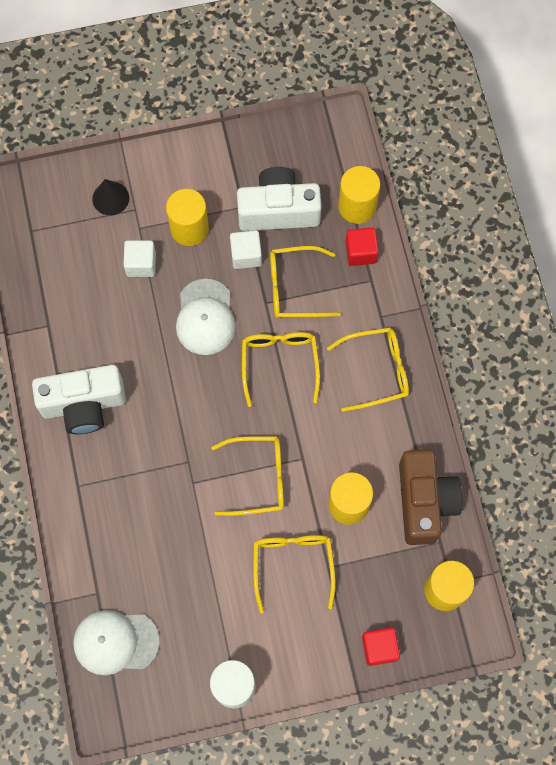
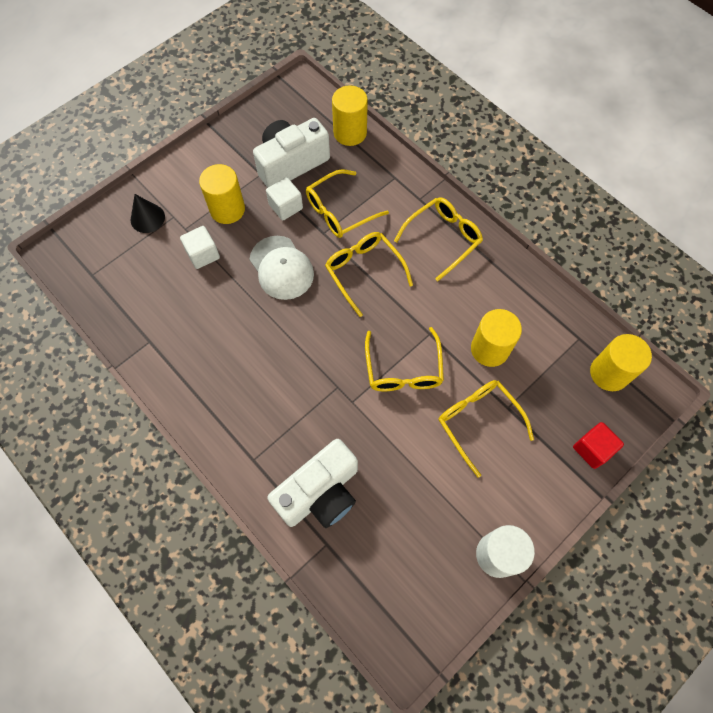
camera: 30 degrees left, 5 degrees down
(84, 405) = (219, 389): white camera -> white camera (320, 493)
(115, 642) = (369, 578): white cap -> none
(257, 478) = (403, 369): yellow glasses -> yellow glasses turned 120 degrees clockwise
(360, 252) = (374, 162): red cube -> none
(424, 502) = (546, 315): brown camera -> none

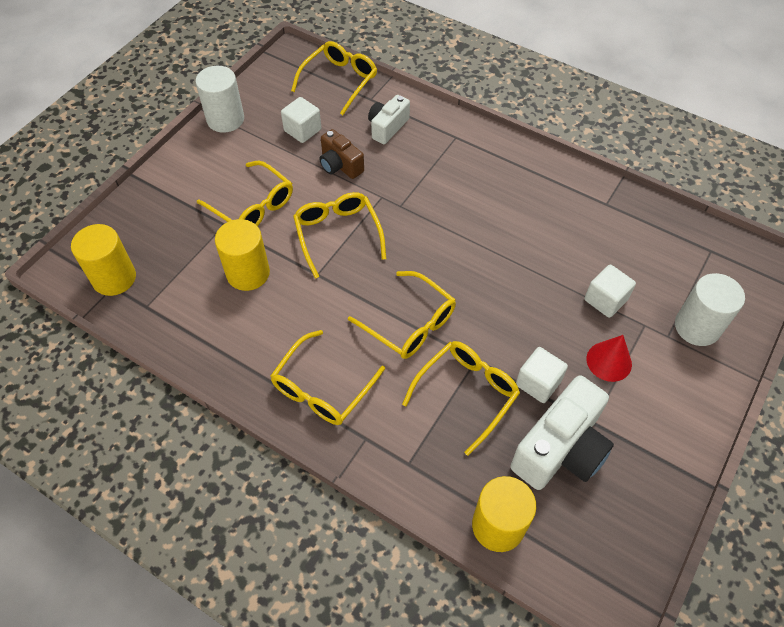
camera: 165 degrees right, 10 degrees down
(147, 218) = (697, 327): black cone -> white cylinder
(227, 209) = (609, 361): yellow cylinder -> red cone
(281, 268) = (508, 306): white cap -> none
(320, 493) = (387, 127): white camera -> white camera, size x0.58
(355, 585) = (339, 81): none -> yellow glasses
(383, 452) = (340, 165): none -> brown camera
(413, 513) = (302, 130): none -> white cube
(592, 449) = (137, 207): red cube -> none

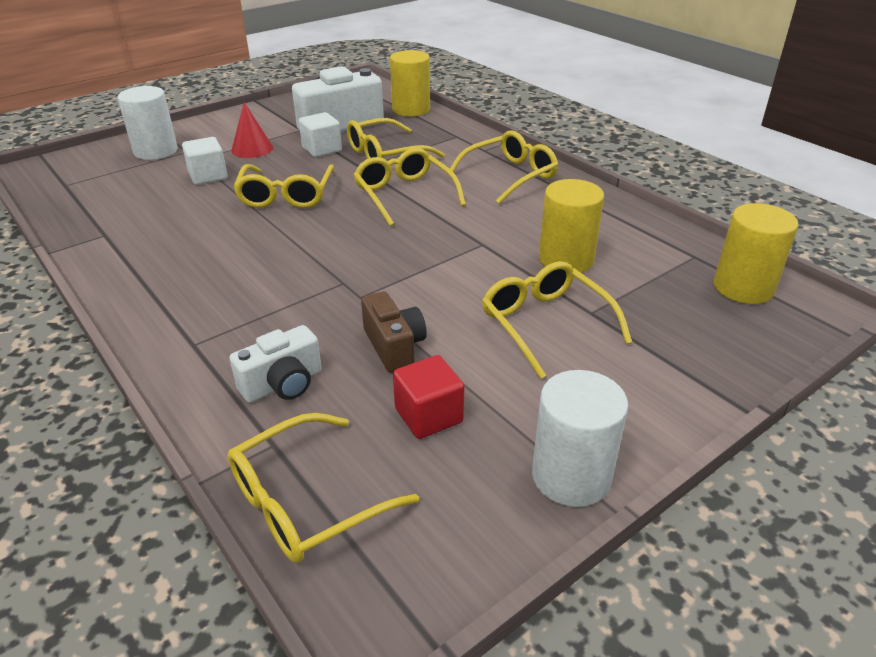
camera: 160 degrees left, 20 degrees down
(302, 130) = (428, 415): white cube -> red cube
(338, 235) = (440, 271): yellow glasses -> yellow glasses (286, 195)

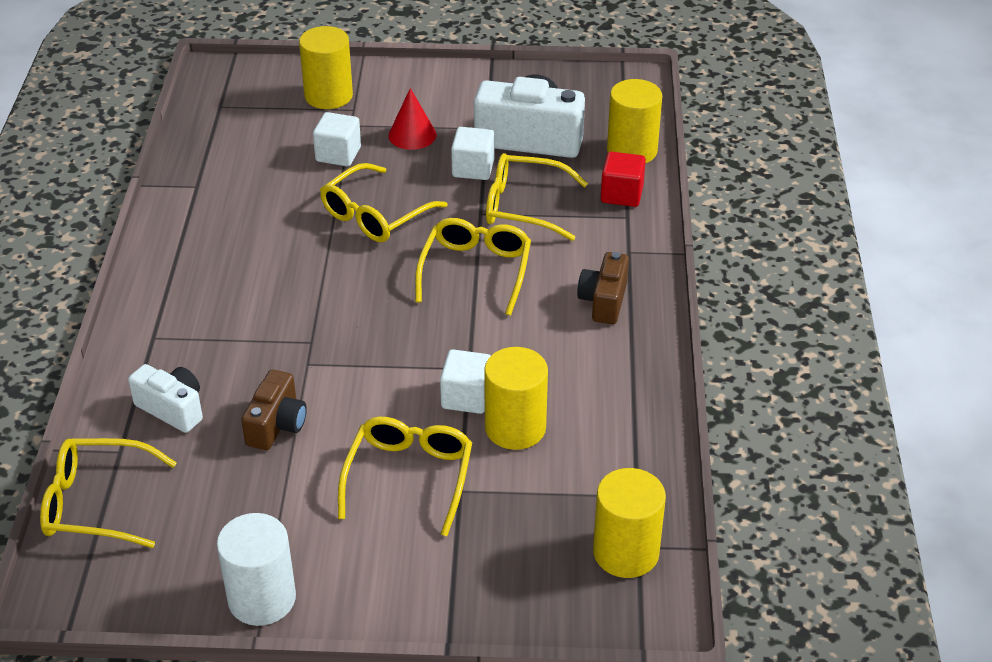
camera: 40 degrees right, 5 degrees up
(155, 151) = (328, 96): white cylinder -> yellow cylinder
(283, 384) = (172, 409): white camera -> white camera turned 150 degrees counterclockwise
(428, 415) = (231, 495): red cube -> red cube (621, 194)
(507, 259) = (466, 397): none -> white cube
(509, 176) = (604, 301): yellow glasses -> brown camera

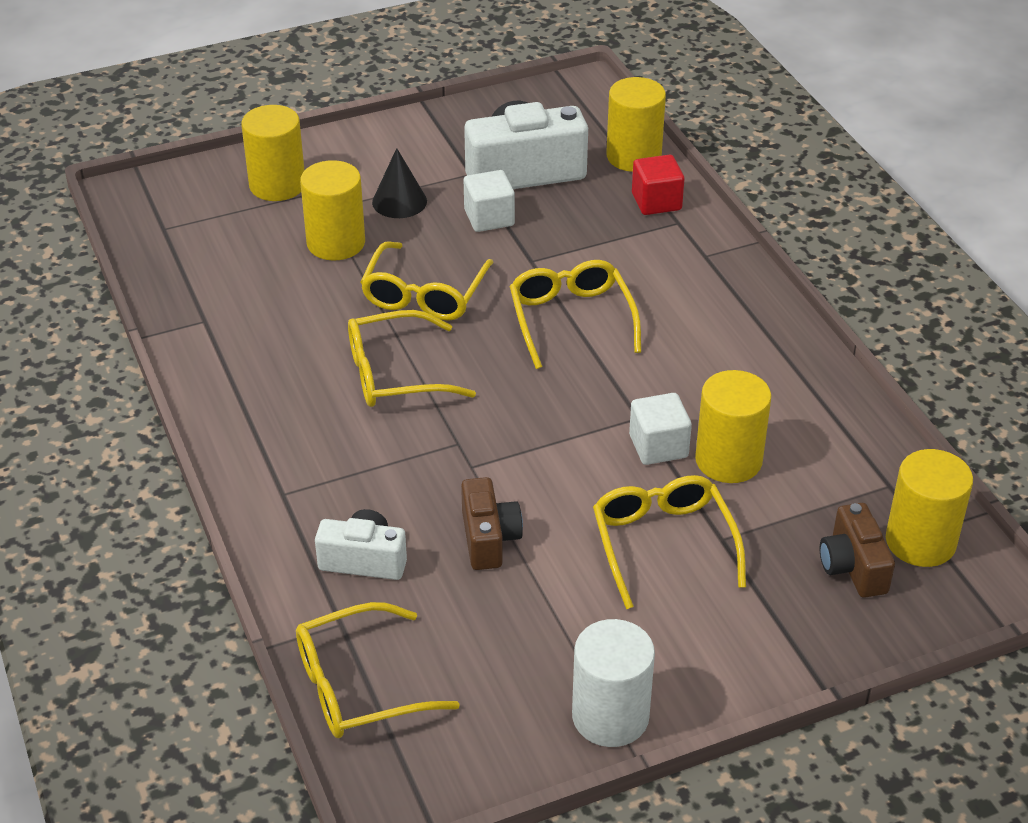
camera: 25 degrees left, 0 degrees up
(338, 154) = (336, 243): white cube -> yellow cylinder
(412, 135) = (399, 201): red cone -> black cone
(524, 207) = (570, 241): yellow glasses -> yellow glasses (396, 374)
(604, 301) = (718, 310): brown camera -> brown camera (853, 567)

